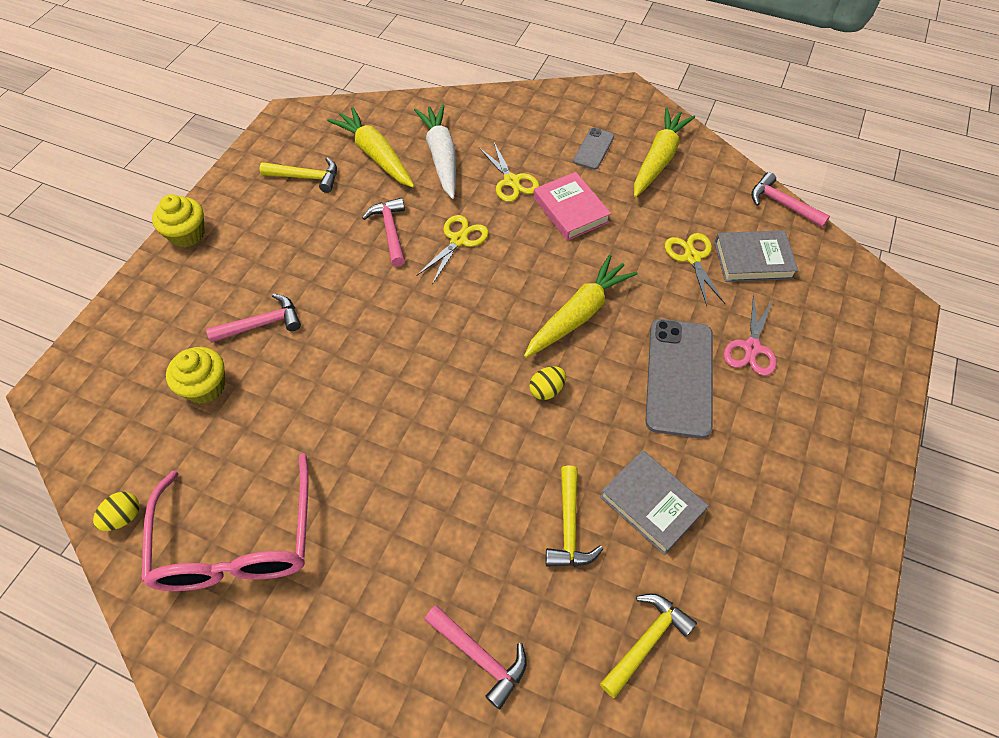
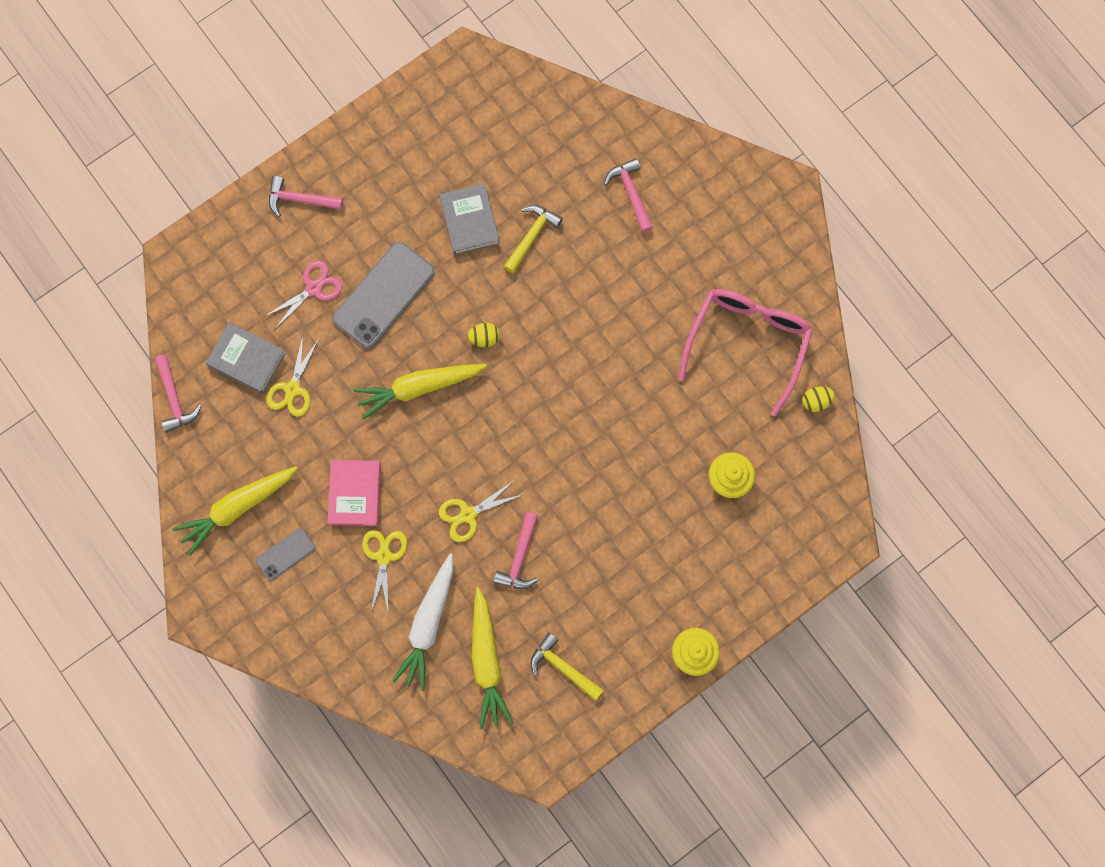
camera: 150 degrees left, 20 degrees up
(262, 324) = (666, 516): pink hammer -> pink hammer (300, 199)
(646, 641) = (530, 149): yellow hammer -> none

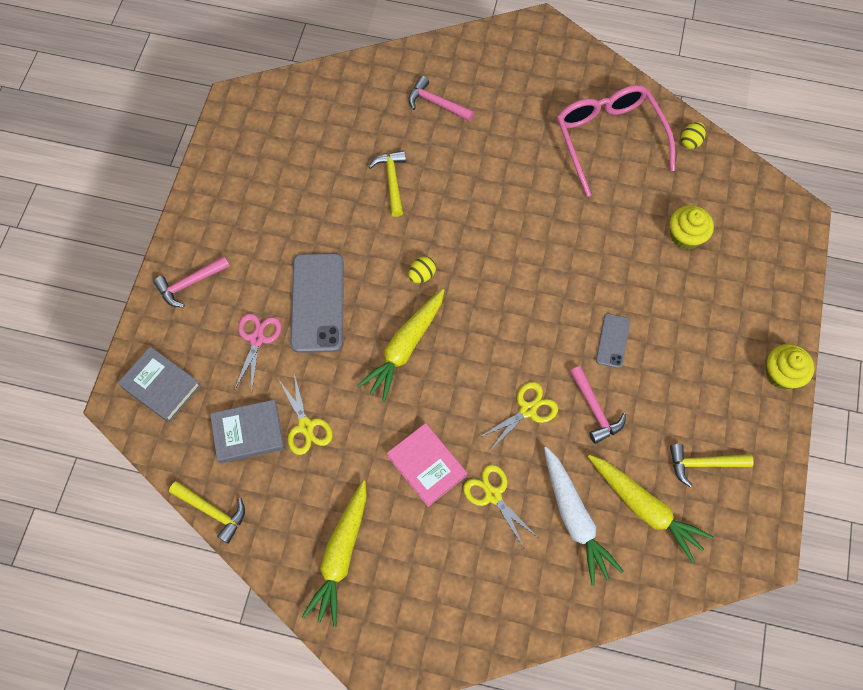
camera: 40 degrees left, 10 degrees down
(175, 398) = (212, 511): pink hammer -> yellow hammer
(285, 554) = (413, 559): grey phone -> grey phone (612, 341)
(468, 514) = (527, 410): yellow scissors -> yellow scissors turned 150 degrees counterclockwise
(469, 221) = (336, 204): grey book -> grey book (161, 386)

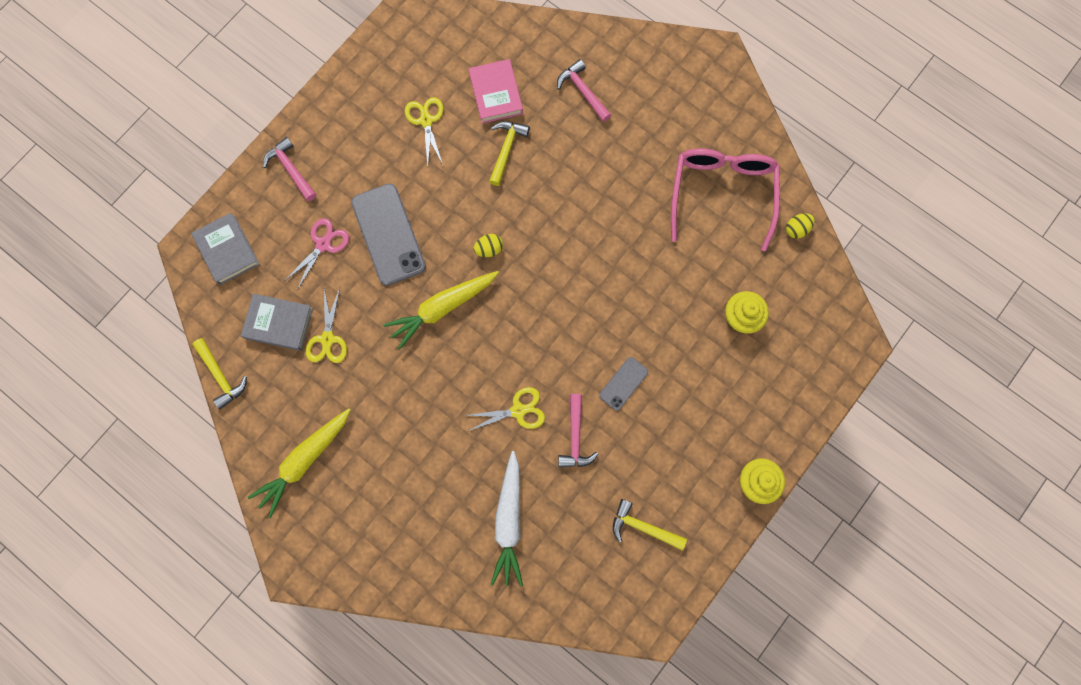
camera: 25 degrees right, 10 degrees up
(190, 283) = (291, 169): pink hammer -> pink hammer turned 60 degrees clockwise
(317, 303) = (388, 234): grey phone -> grey phone turned 45 degrees counterclockwise
(427, 466) = (410, 419): pink book -> pink book (496, 94)
(493, 495) = (451, 469): yellow scissors -> yellow scissors (426, 121)
(645, 508) = (572, 540): yellow carrot -> none

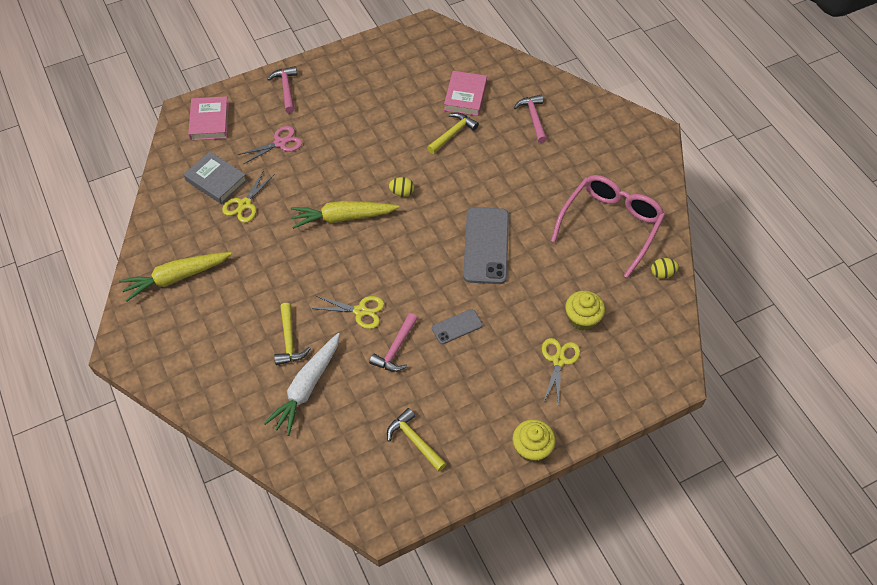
camera: 25 degrees right, 20 degrees down
(221, 376) = (153, 197): yellow hammer -> yellow hammer (289, 340)
(227, 250) = (209, 121): grey book -> pink book
(388, 234) = (331, 155): grey phone -> grey phone (486, 245)
(426, 121) = (403, 94): yellow scissors -> yellow scissors (558, 360)

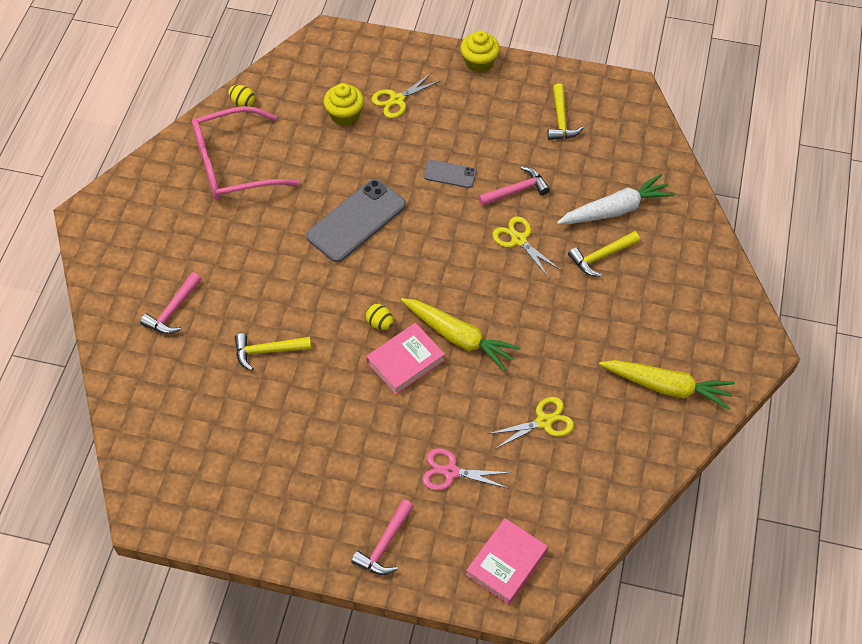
camera: 140 degrees left, 0 degrees up
(216, 180) = (554, 473): grey book -> none
(289, 340) = (601, 256): yellow hammer -> yellow hammer turned 150 degrees counterclockwise
(465, 96) = (208, 385): pink book -> pink book (405, 361)

